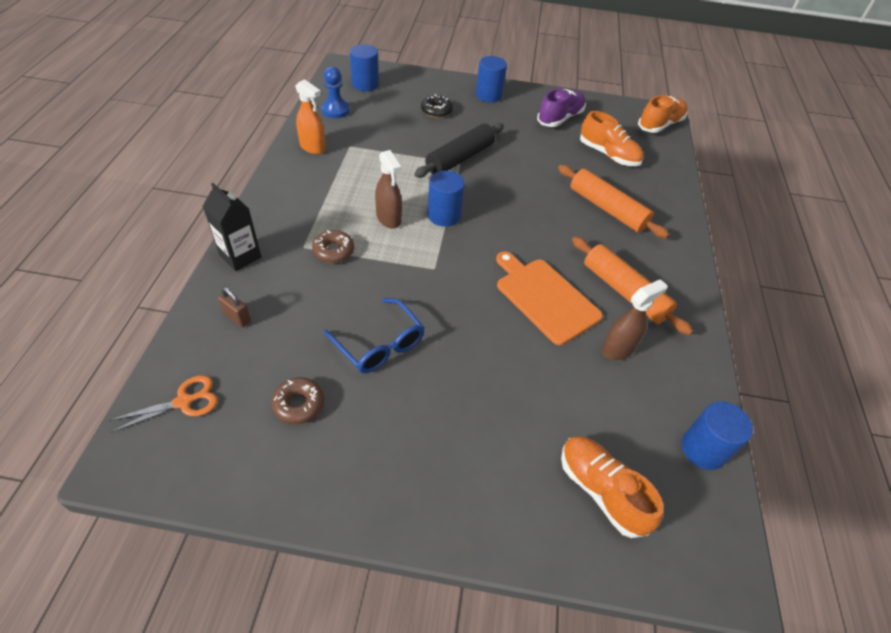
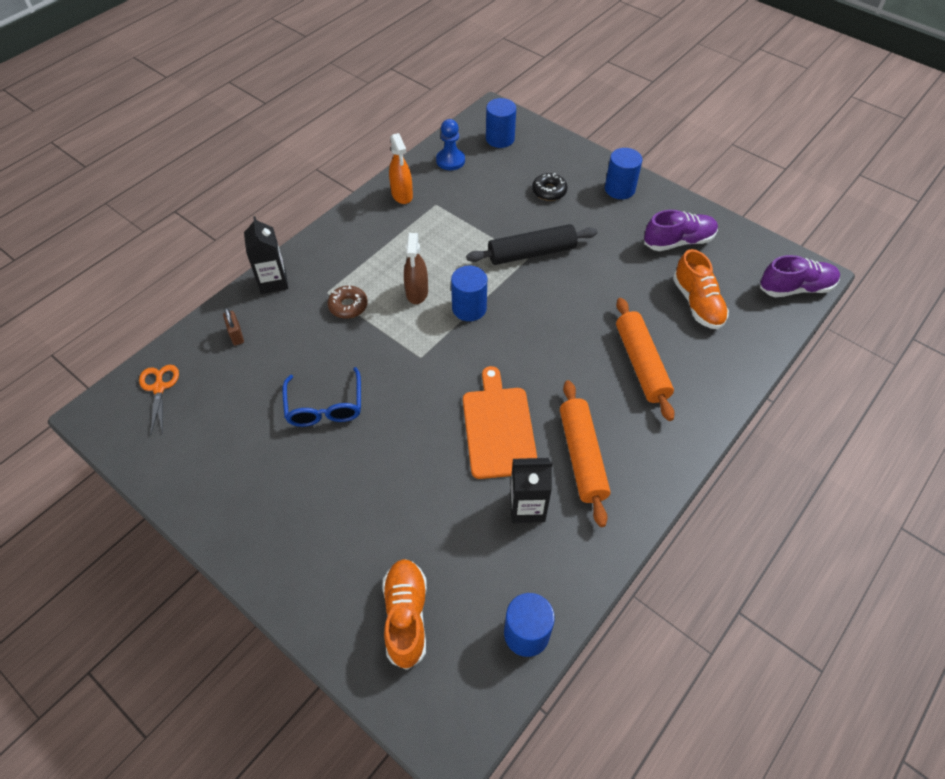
camera: 35 degrees right, 5 degrees up
(184, 402) = (159, 387): orange scissors -> orange scissors turned 105 degrees counterclockwise
(299, 404) = (232, 427): brown donut -> none
(618, 349) = (527, 507): brown spray bottle -> black carton
(660, 125) = (795, 288): orange shoe -> purple shoe

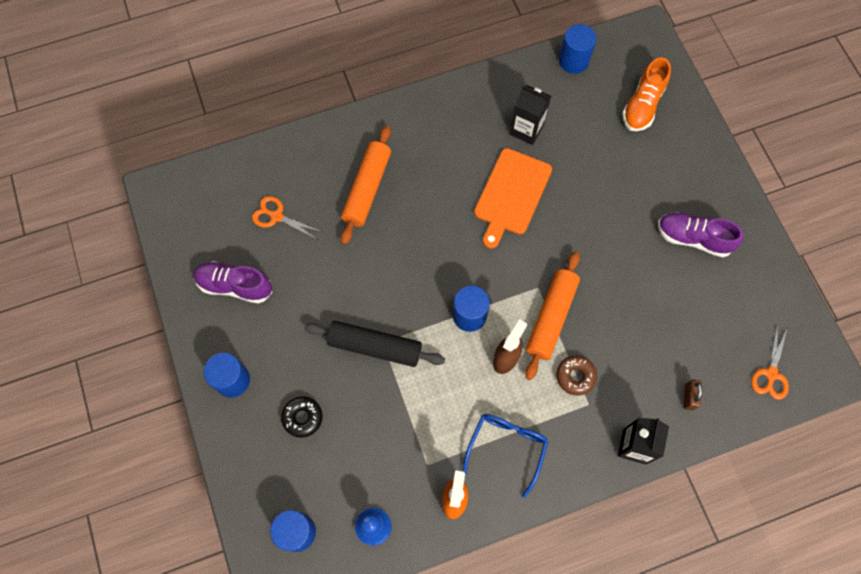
camera: 150 degrees left, 15 degrees up
(325, 406) = (637, 282): blue glasses -> blue glasses (507, 447)
(582, 456) = (465, 143): orange rolling pin -> orange rolling pin (551, 317)
(697, 303) = (276, 216): orange shoe -> orange scissors
(795, 288) = (185, 187): purple shoe -> purple shoe (693, 238)

